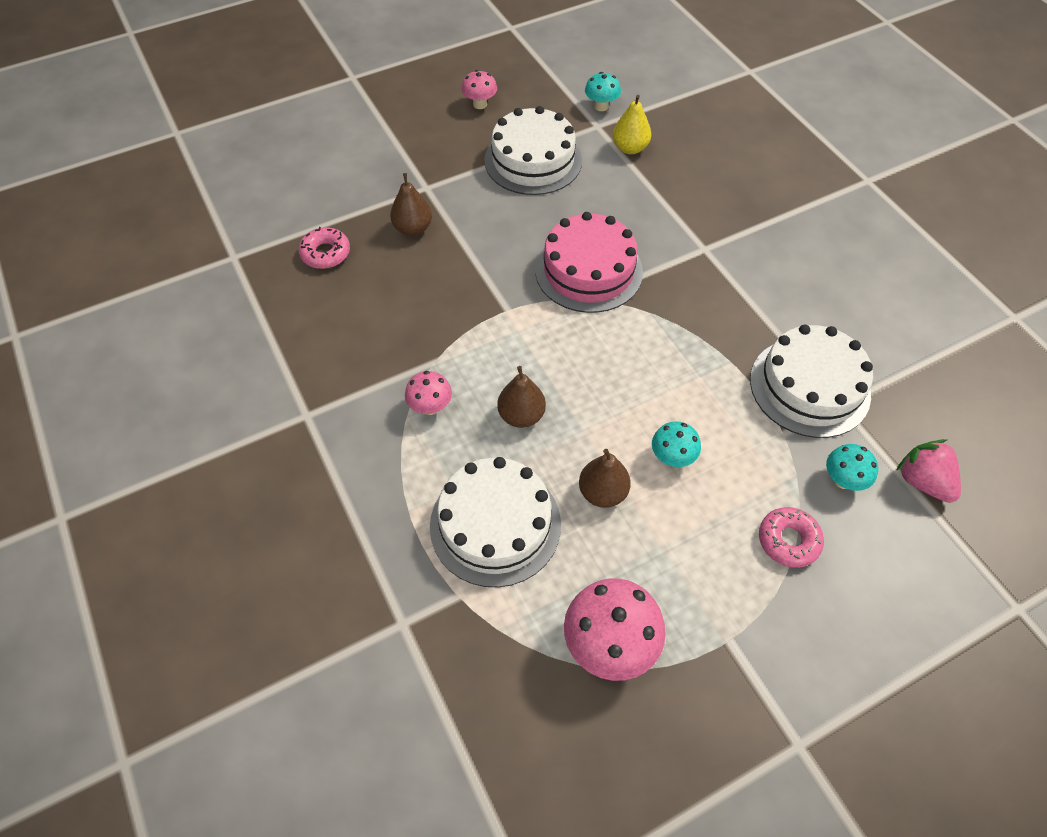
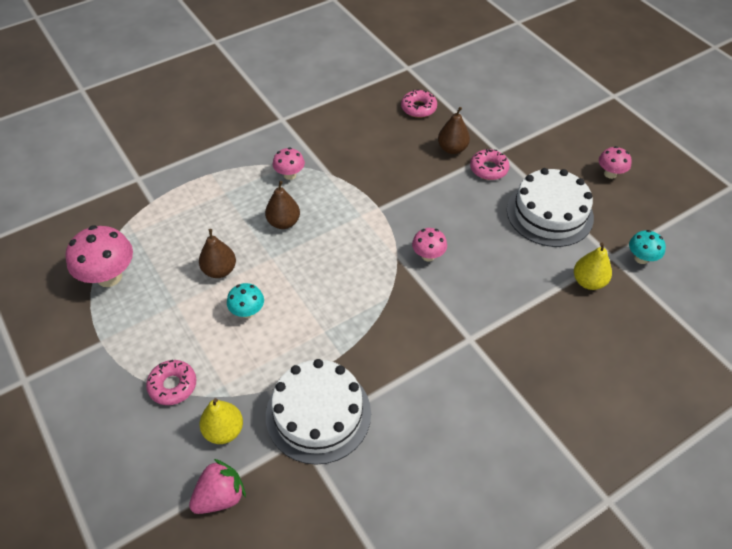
camera: 85 degrees right, 5 degrees down
(455, 200) = (488, 169): none -> pink donut
(495, 524) = (199, 215): white cake -> none
(588, 270) = (428, 256): pink cake -> pink mushroom
(843, 480) = (224, 431): turquoise mushroom -> yellow pear

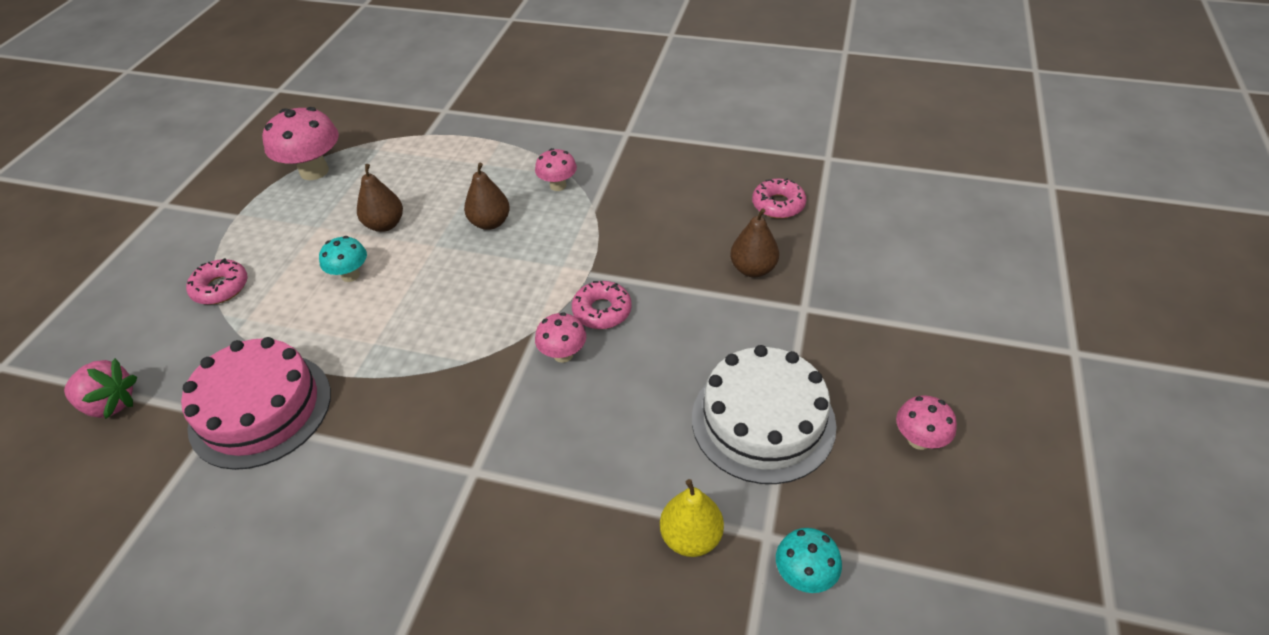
camera: 50 degrees right, 5 degrees down
(224, 431) = (191, 355): yellow pear -> none
(318, 414) = (261, 409): white cake -> pink cake
(488, 169) = (763, 318): pink donut -> pink donut (602, 311)

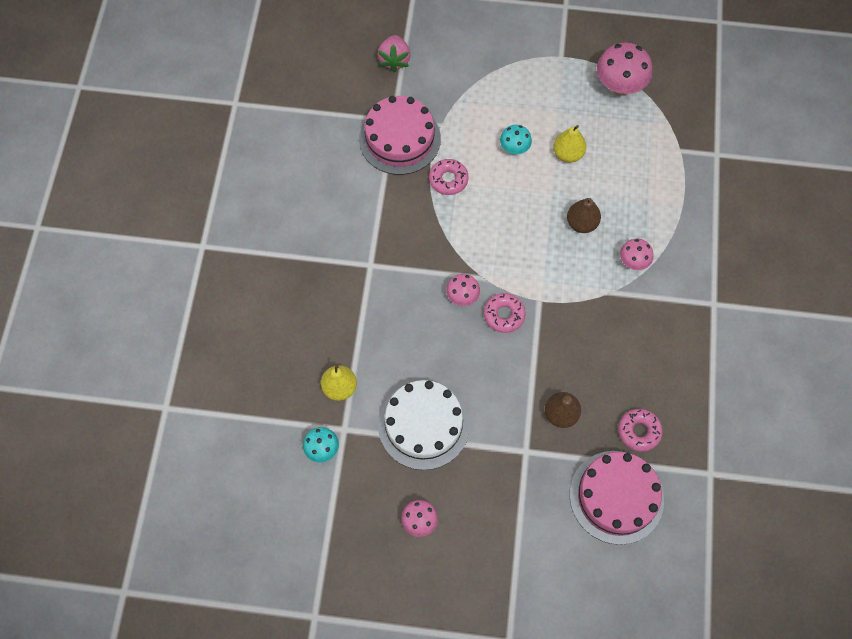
camera: 80 degrees right, 20 degrees up
(220, 288) = (491, 76): pink donut -> pink donut (448, 180)
(385, 225) = (568, 154): brown pear -> yellow pear
(862, 232) = (616, 497): none -> pink cake

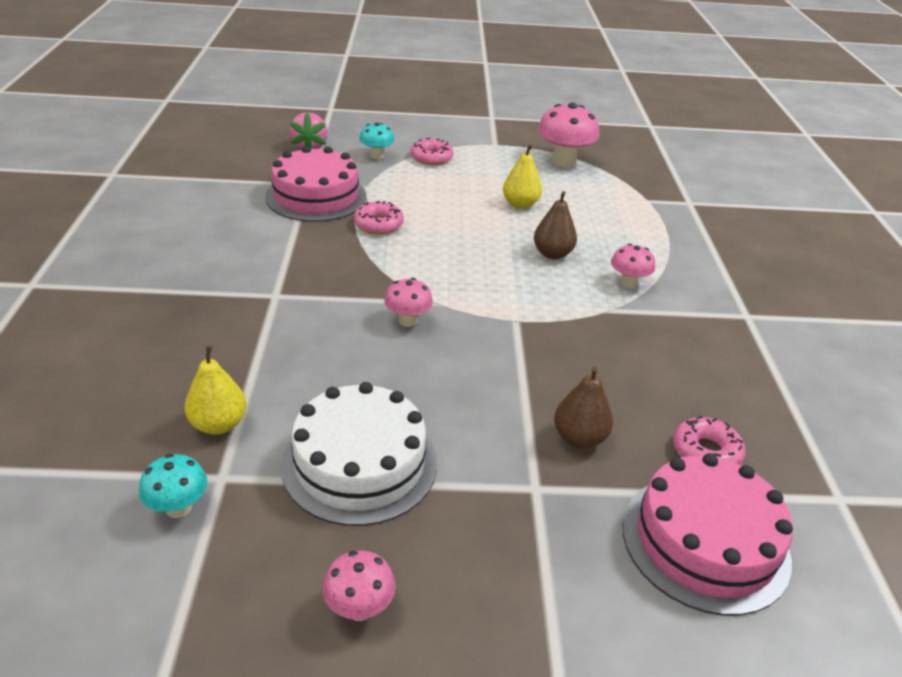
camera: 10 degrees left, 30 degrees down
(504, 315) = (469, 335): pink donut -> pink donut (431, 158)
(514, 149) = (456, 202): turquoise mushroom -> turquoise mushroom (377, 156)

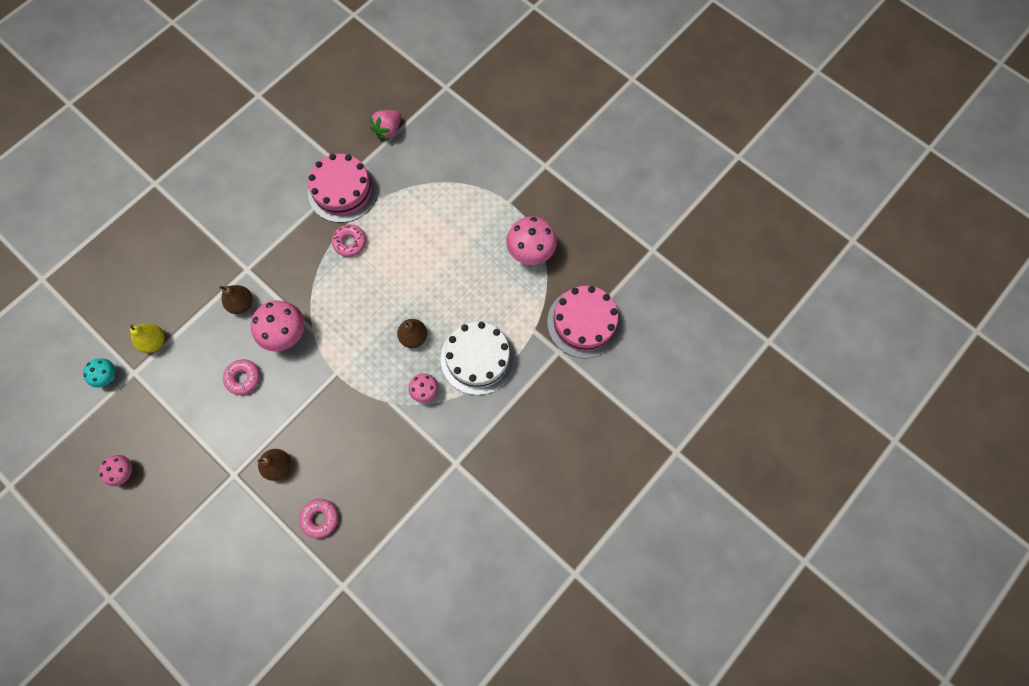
camera: 45 degrees right, 35 degrees up
(310, 325) = (242, 304): none -> brown pear
(359, 463) = (184, 407): white cake -> white cake (478, 358)
(377, 156) = (418, 167): turquoise mushroom -> none
(408, 320) = (286, 334): pink mushroom -> pink mushroom, size x1.77
(431, 158) = (450, 191): pink donut -> pink donut (243, 378)
(520, 204) = (449, 279): yellow pear -> none
(705, 541) = (264, 553): pink cake -> pink cake (584, 322)

